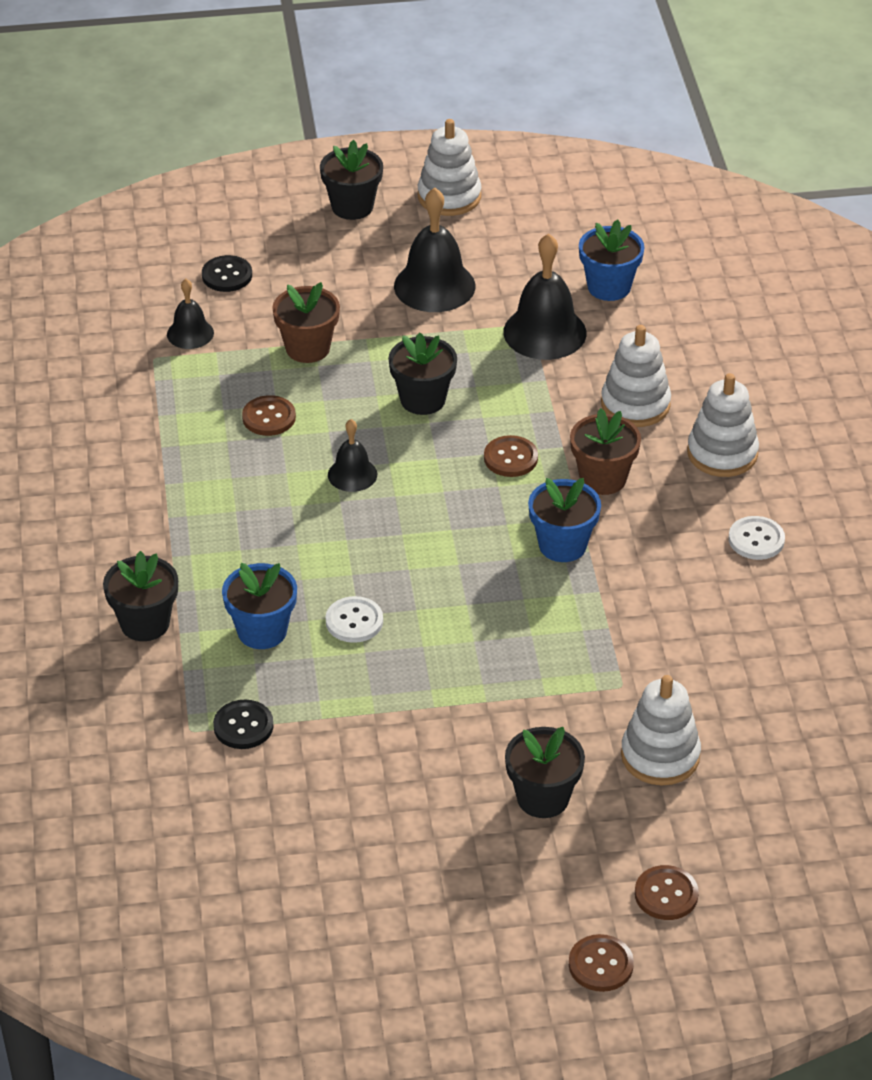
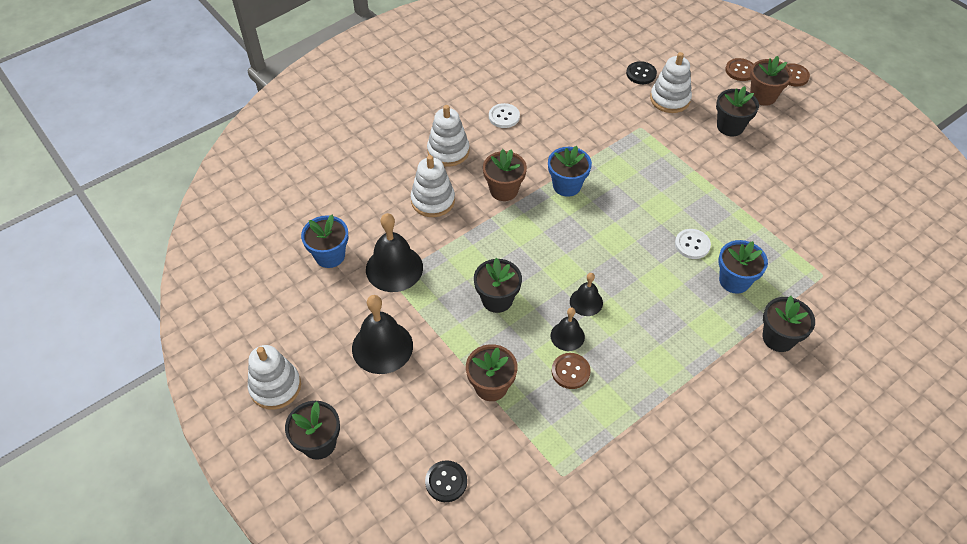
camera: 120 degrees left, 10 degrees up
(190, 333) = (523, 468): black bell -> black bell (567, 336)
(243, 726) = (799, 254): black button -> black button (641, 74)
(510, 458) = (517, 235): brown button -> none
(581, 886) = (763, 96): none -> brown flower pot

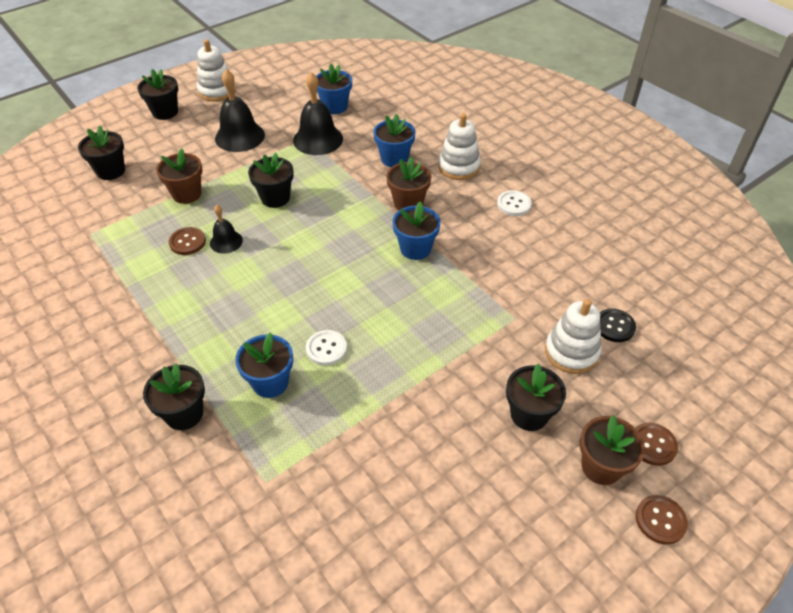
camera: 90 degrees right, 5 degrees down
(433, 200) = (394, 159): white stacking toy -> blue flower pot
(446, 482) = (111, 171): black button -> black flower pot
(586, 302) = (262, 256): black bell -> none

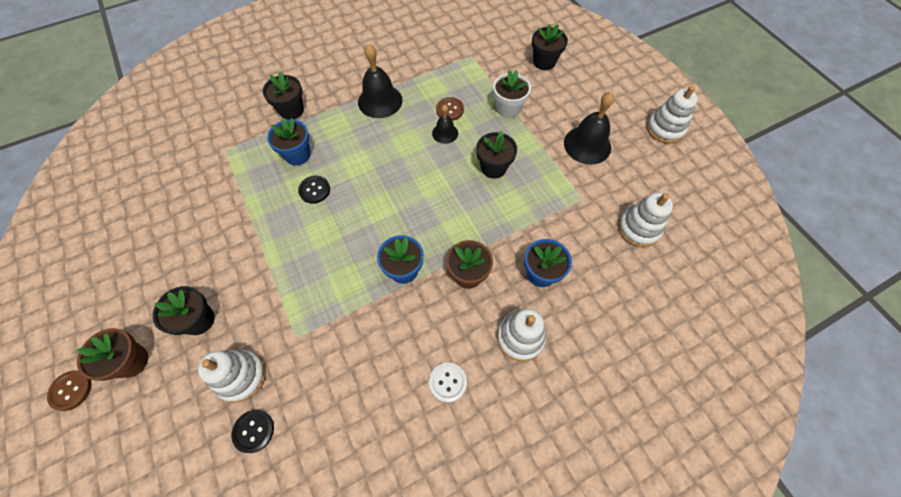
camera: 100 degrees right, 15 degrees up
(165, 112) = (627, 92): black flower pot -> none
(187, 194) = (508, 108): brown flower pot -> white flower pot
(318, 139) = (579, 207): black bell -> black bell (380, 101)
(326, 348) = (314, 190): white button -> black button
(335, 107) = (638, 228): blue flower pot -> white stacking toy
(653, 445) = (127, 413): brown button -> none

